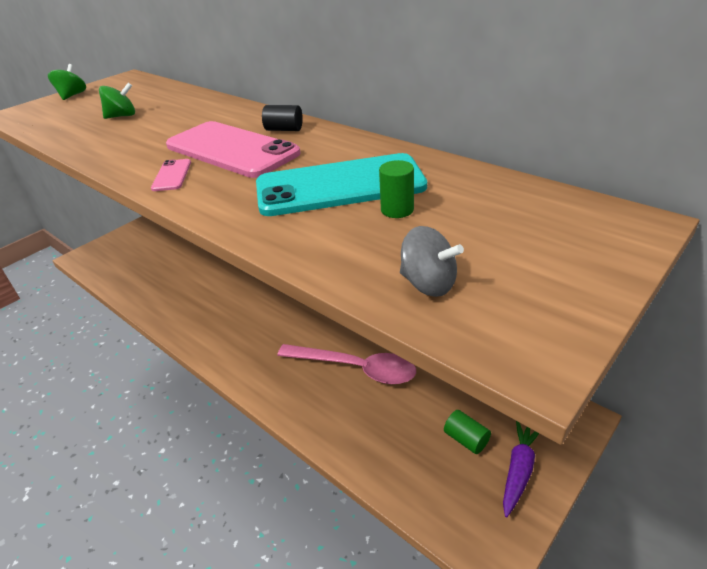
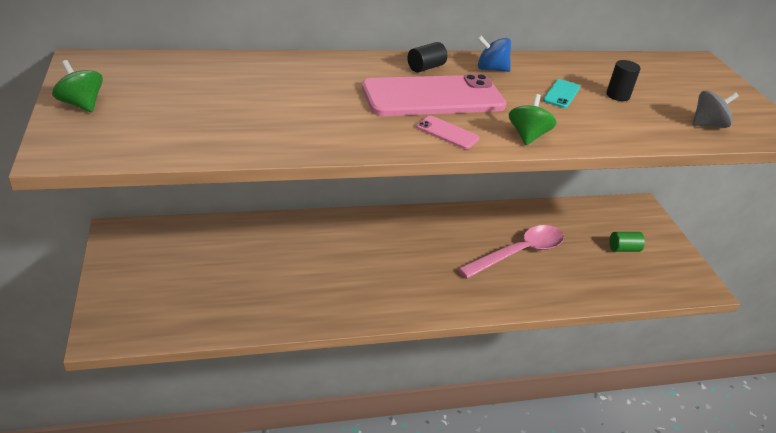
camera: 60 degrees left, 0 degrees up
(122, 116) = (237, 104): green spinning top -> green spinning top (527, 136)
(333, 146) = (491, 69): none -> blue spinning top
(340, 186) = (561, 94): turquoise phone -> turquoise phone, size x0.41
(397, 210) = (617, 95): green cylinder -> black cylinder
(519, 469) = (659, 245): purple carrot -> none

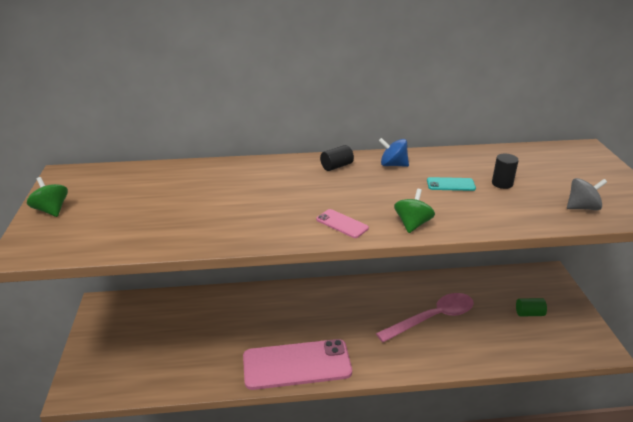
camera: 10 degrees right, 5 degrees down
(433, 97) = (337, 192): pink phone -> pink phone (297, 364)
(561, 94) = (450, 184): turquoise phone -> turquoise phone turned 60 degrees clockwise

